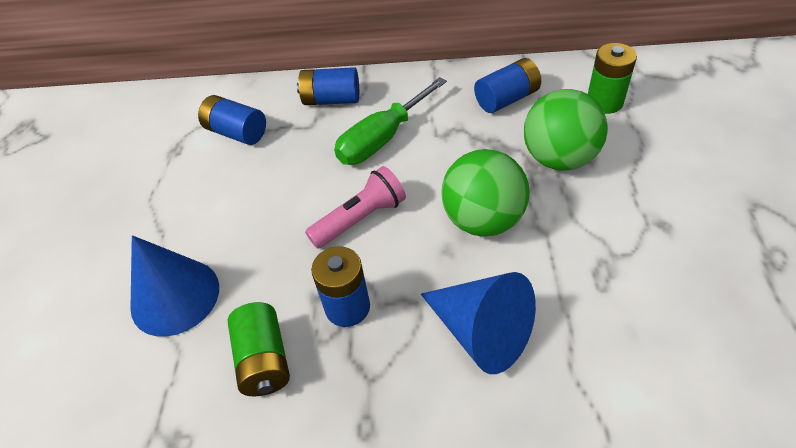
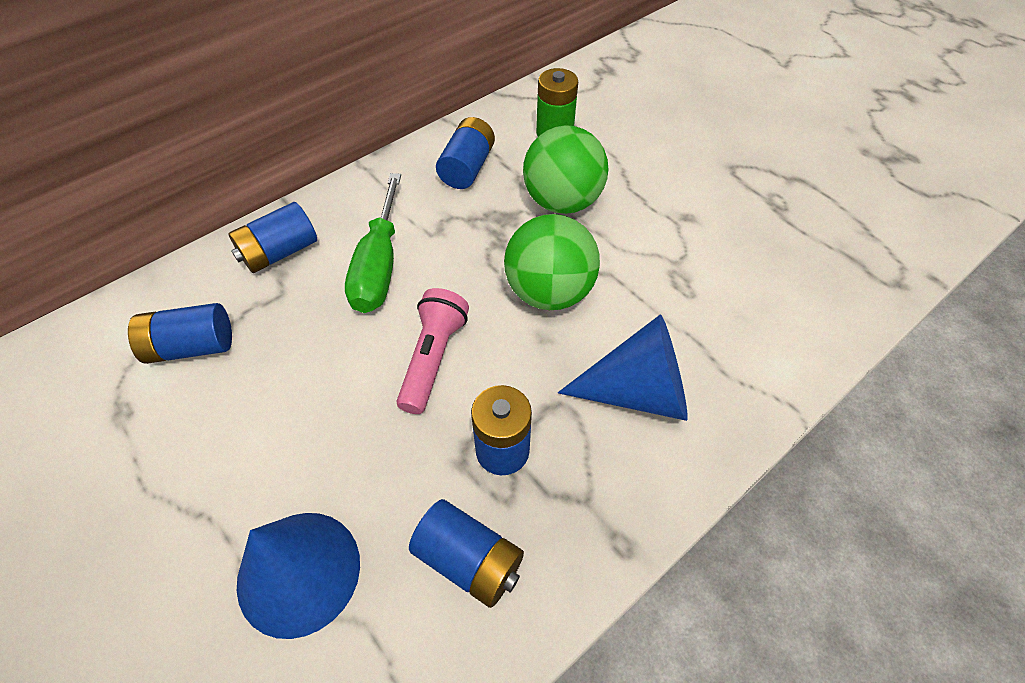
camera: 45 degrees left, 5 degrees up
(264, 360) = (469, 560): green battery -> blue battery

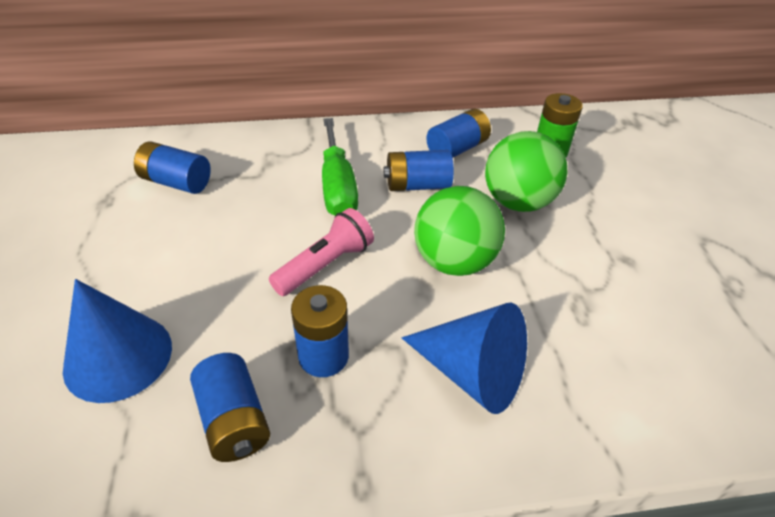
camera: 30 degrees right, 10 degrees down
(279, 252) = (278, 150): blue battery -> blue battery (417, 185)
(379, 266) = (337, 186): green screwdriver -> green screwdriver turned 45 degrees counterclockwise

